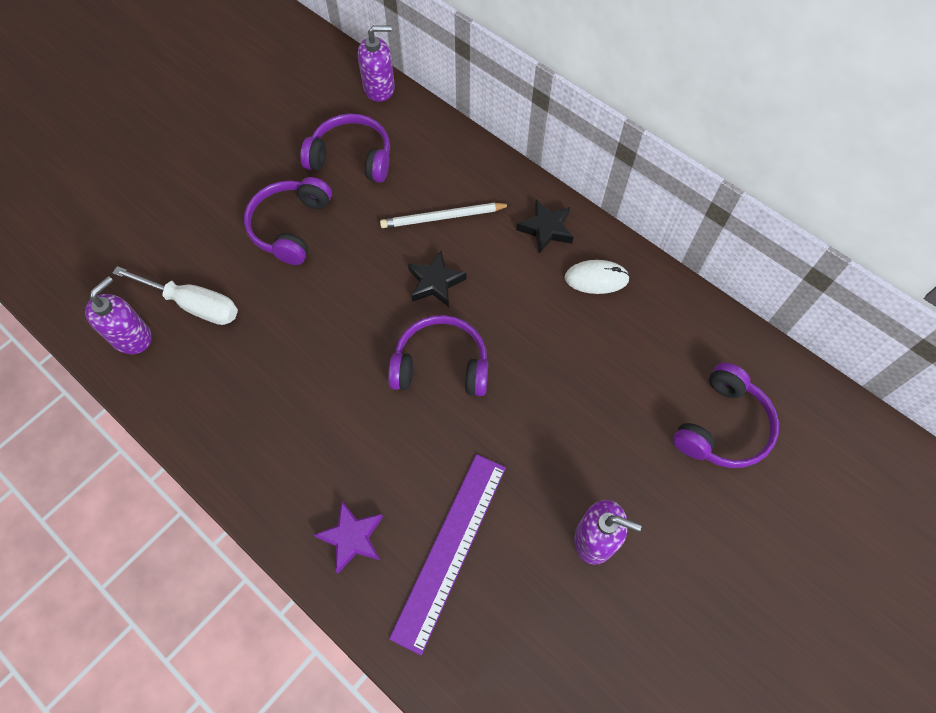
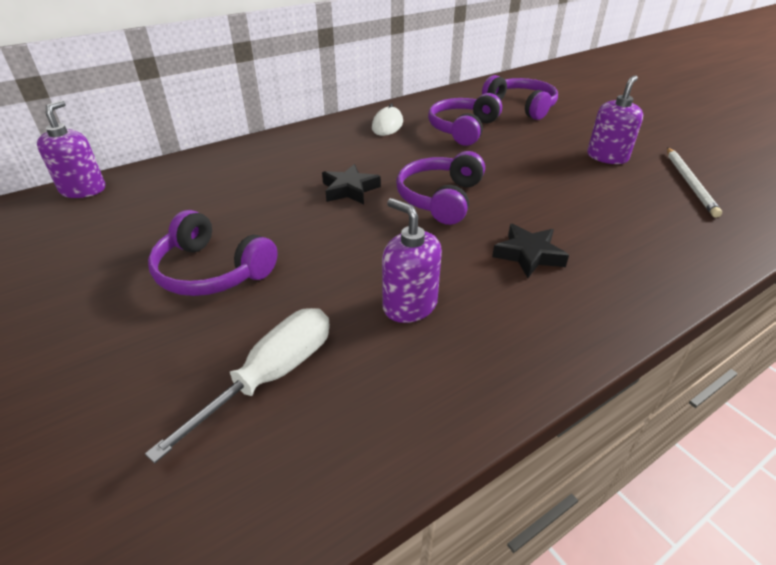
camera: 75 degrees left, 25 degrees down
(132, 337) = (288, 463): purple soap dispenser -> purple soap dispenser (409, 305)
(352, 157) = (156, 217): purple headphones -> purple headphones (462, 129)
(352, 537) = (621, 271): purple star -> none
(443, 217) = (280, 177): white pencil -> white pencil (689, 183)
(449, 549) = (625, 218): purple ruler -> none
(546, 229) = (328, 136): black star -> black star (528, 255)

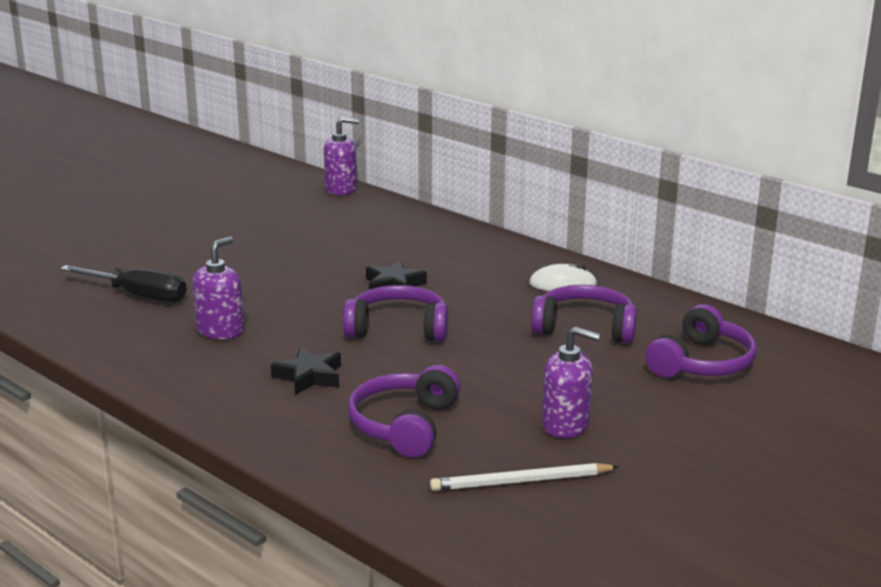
camera: 75 degrees right, 15 degrees down
(211, 271) = (244, 256): purple headphones -> purple headphones (404, 425)
(273, 375) = (139, 295): white screwdriver -> black screwdriver

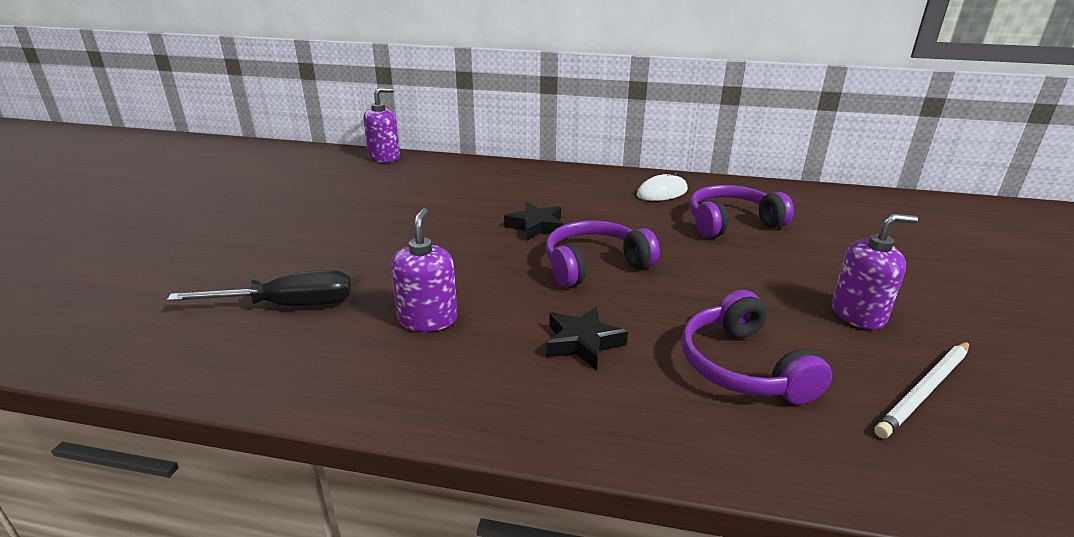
camera: 30 degrees left, 5 degrees up
(702, 363) = (848, 228): purple headphones -> none

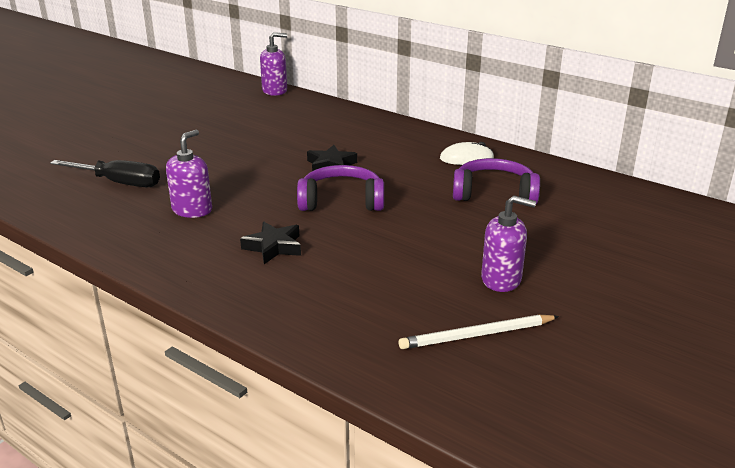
camera: 25 degrees right, 0 degrees up
(742, 366) = (363, 287): purple headphones -> none

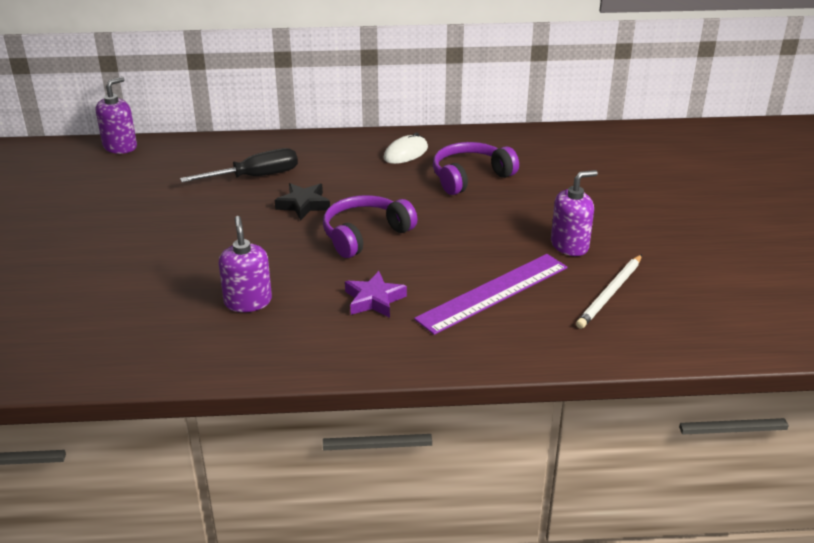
camera: 40 degrees left, 5 degrees up
(120, 183) = (127, 309): black screwdriver -> black screwdriver (256, 176)
(273, 247) = (374, 300): black star -> purple star
(372, 284) = (493, 293): none -> purple ruler

